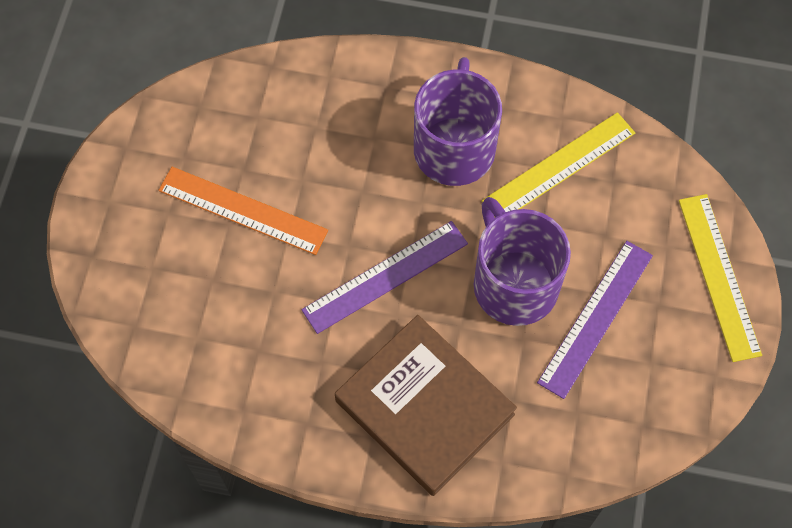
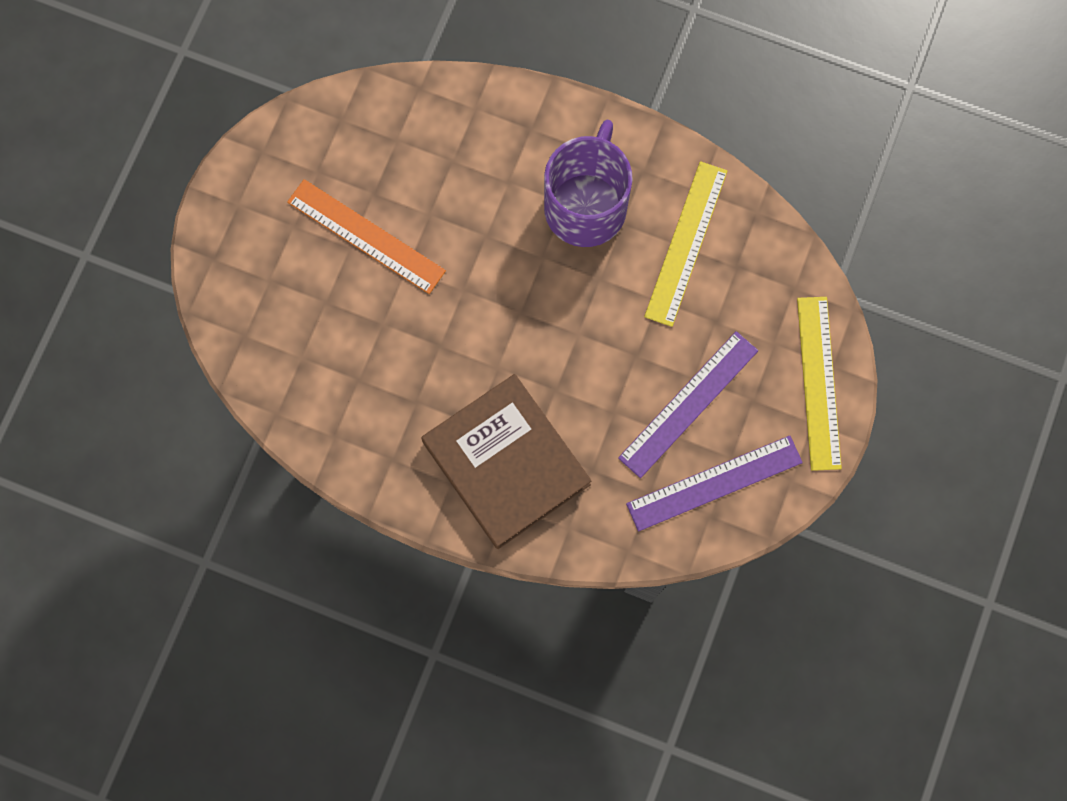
camera: 10 degrees right, 10 degrees up
(385, 277) = (493, 327): purple ruler -> purple ruler (714, 483)
(514, 283) = (616, 355): purple mug -> none
(559, 167) = (686, 243): yellow ruler -> yellow ruler turned 45 degrees counterclockwise

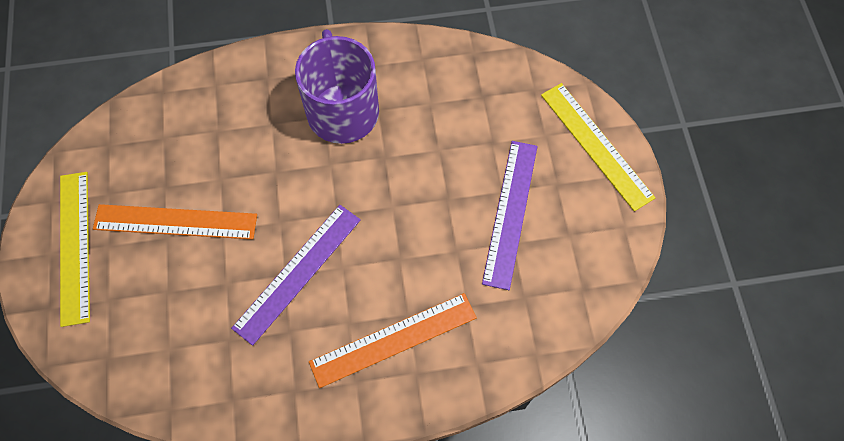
camera: 30 degrees left, 10 degrees down
(506, 463) = (393, 340): brown book -> orange ruler
(686, 243) = (434, 99): yellow ruler -> yellow ruler (74, 246)
(714, 483) = (569, 262): purple ruler -> purple ruler (298, 273)

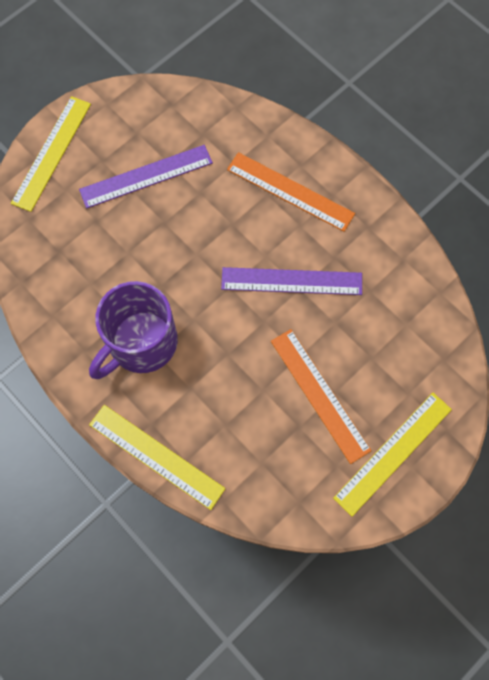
camera: 125 degrees left, 5 degrees up
(238, 66) = (156, 456): none -> yellow ruler

